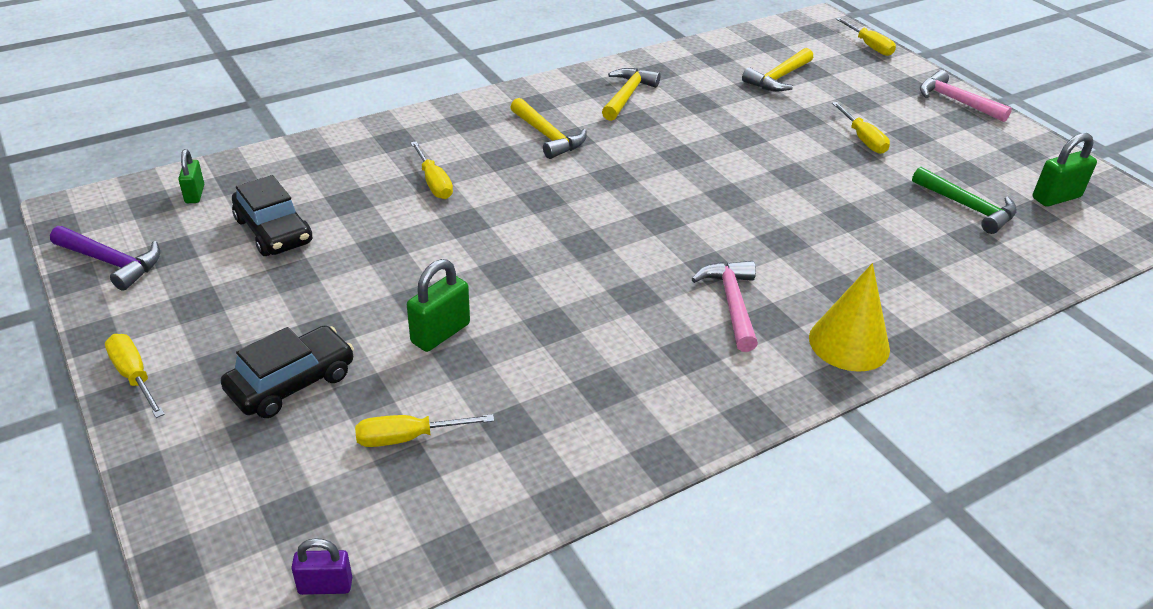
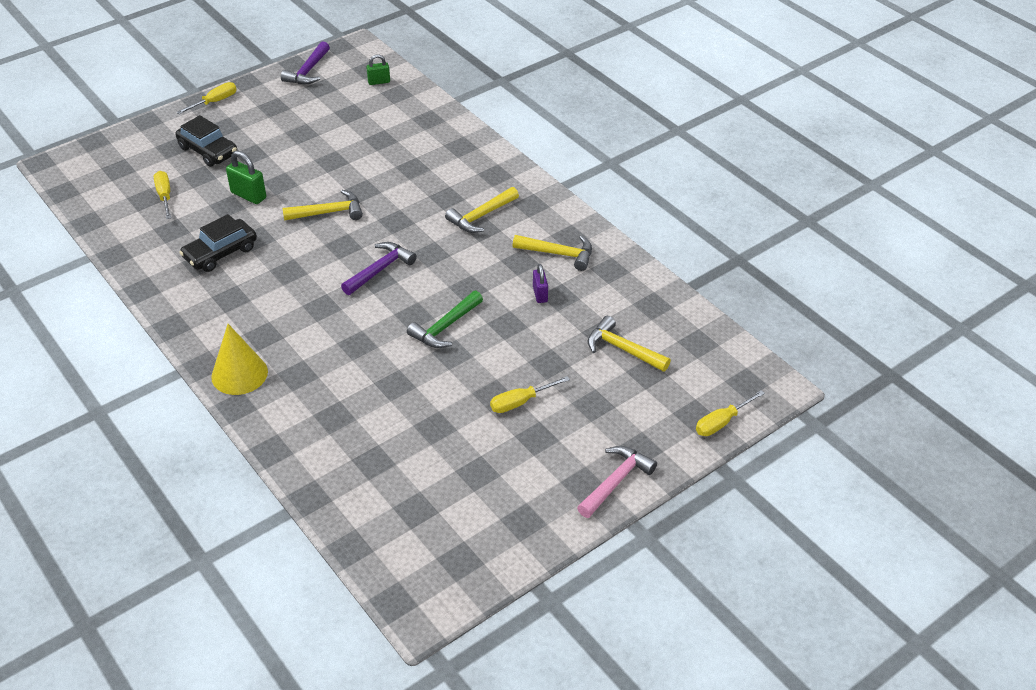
camera: 85 degrees right, 5 degrees up
(274, 231) = (343, 118): black car -> black car (220, 253)
(325, 586) = (74, 186): purple padlock -> purple padlock (540, 294)
(434, 183) = (407, 171): yellow screwdriver -> none
(508, 253) = (329, 212): none -> yellow hammer
(640, 215) = (380, 269): none -> purple hammer
(731, 303) = (280, 317): pink hammer -> none
(968, 207) = (418, 463): green hammer -> green hammer (445, 327)
(1056, 197) = (444, 532): green padlock -> none

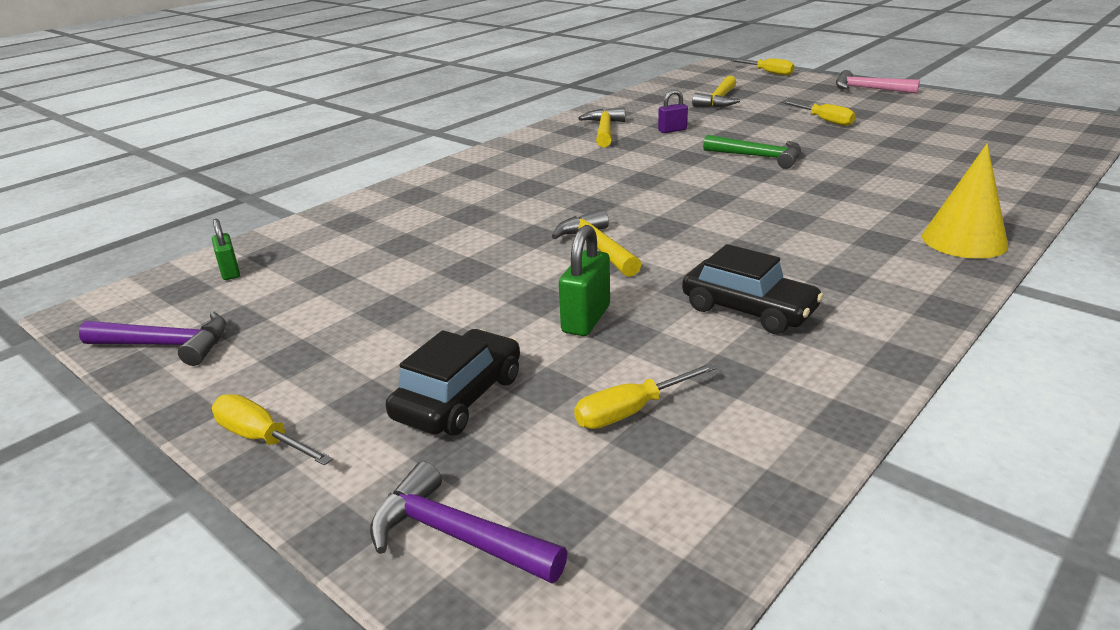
camera: 100 degrees left, 15 degrees down
(380, 269) = (693, 198): purple hammer -> purple hammer (455, 535)
(481, 216) = (559, 166): yellow hammer -> none

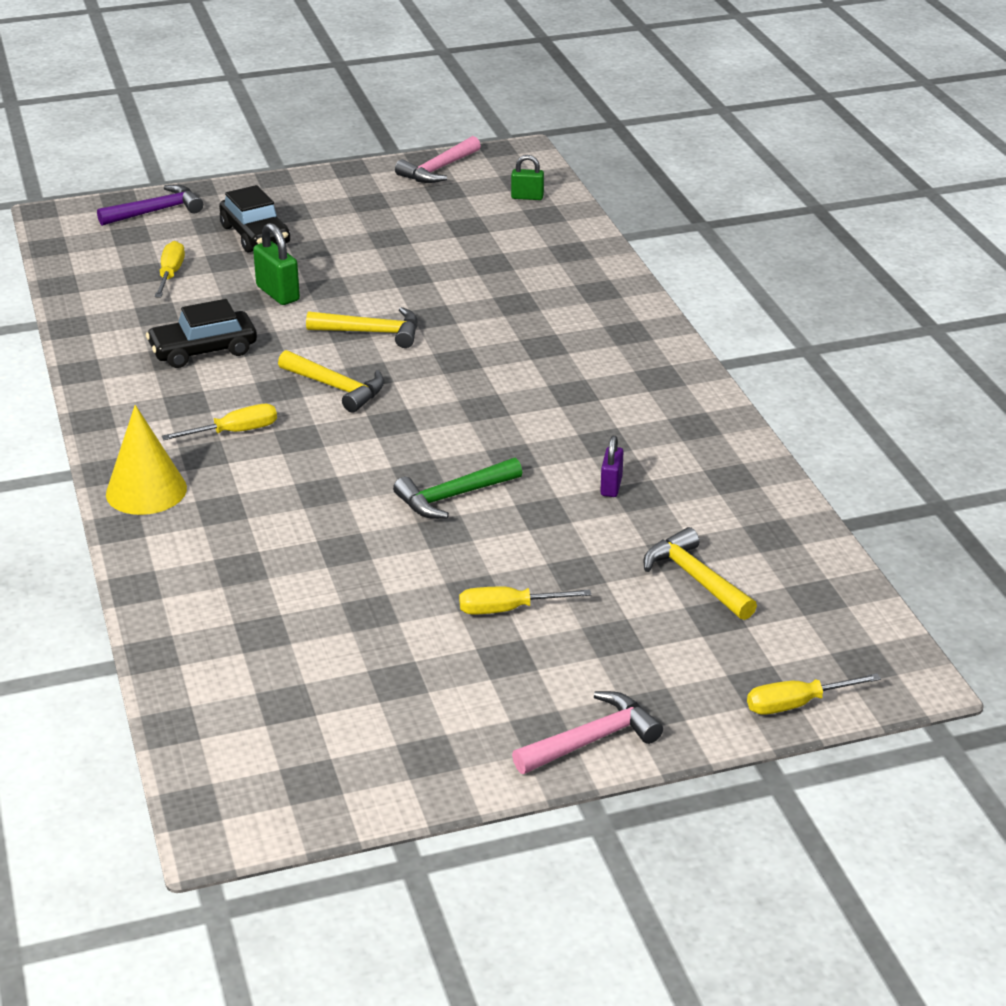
camera: 120 degrees right, 5 degrees up
(167, 345) = (438, 170): purple hammer -> pink hammer
(261, 438) = (296, 183): yellow screwdriver -> yellow screwdriver (235, 432)
(604, 130) = (667, 443): yellow hammer -> yellow hammer (337, 388)

